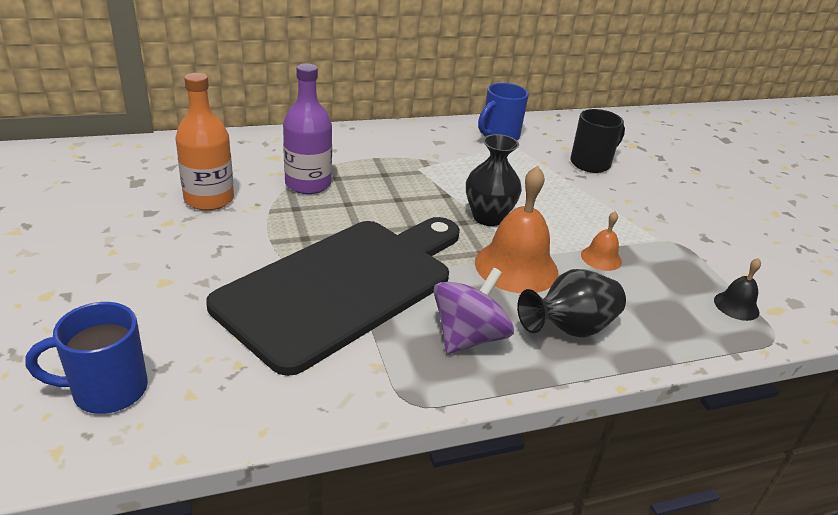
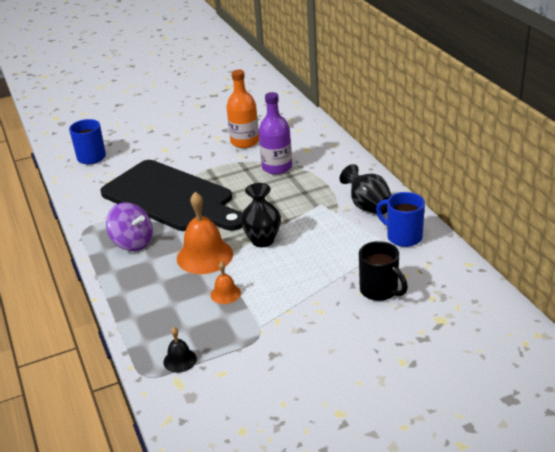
camera: 90 degrees right, 0 degrees up
(569, 329) = (144, 279): black vase -> black vase (368, 206)

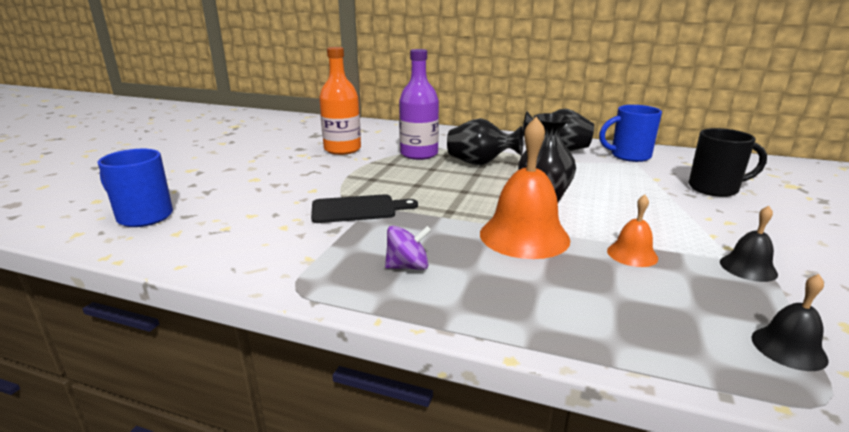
camera: 50 degrees left, 10 degrees down
(133, 243) = (408, 266): purple spinning top -> purple spinning top, size x0.60
(171, 197) = (357, 209): black cutting board -> black cutting board, size x0.42
(255, 332) = (748, 267): none -> black bell
(293, 194) = (480, 164): none -> black vase

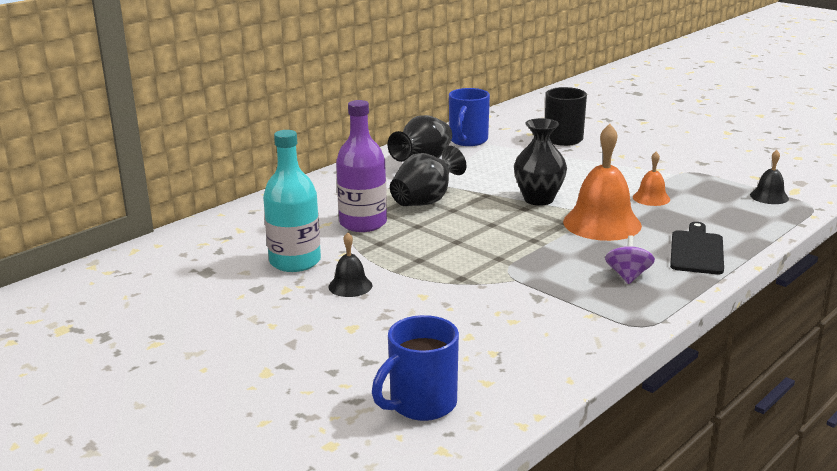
camera: 65 degrees left, 0 degrees up
(342, 149) = (295, 261): orange bottle -> turquoise bottle
(357, 209) = (497, 279): black cutting board -> black cutting board (697, 251)
(748, 267) = (686, 174): black bell -> black bell (350, 286)

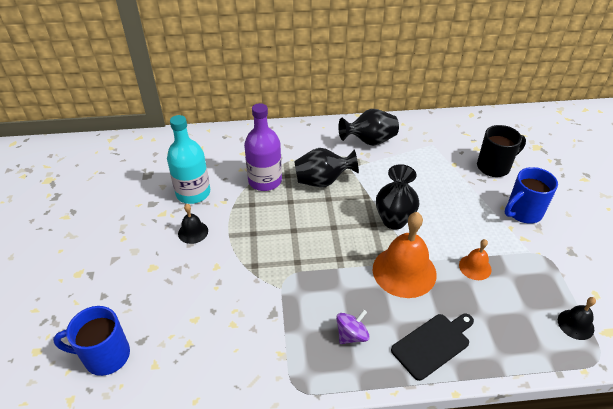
camera: 40 degrees right, 20 degrees up
(468, 141) = (423, 135): blue mug -> blue mug (522, 212)

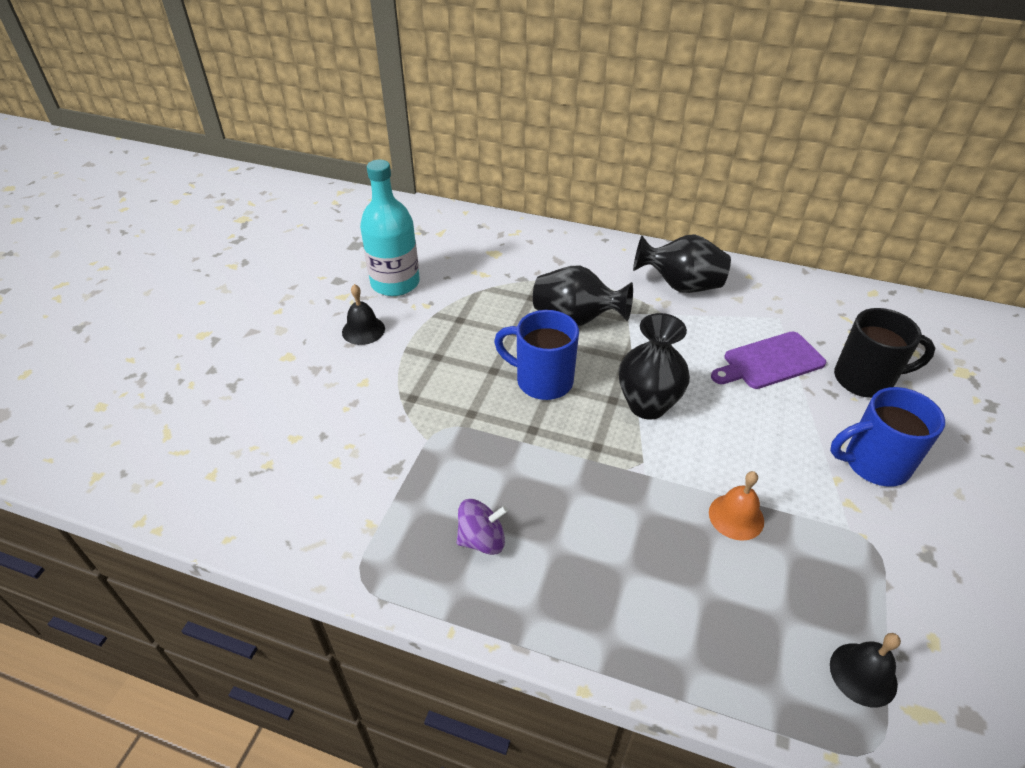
camera: 25 degrees right, 0 degrees up
(105, 356) = (165, 441): blue mug -> blue mug (542, 380)
(265, 181) = (496, 295): purple bottle -> none
(404, 271) = (617, 481): orange bell -> none
(433, 344) = (594, 602): black cutting board -> none
(442, 172) = (770, 361): none -> purple cutting board

